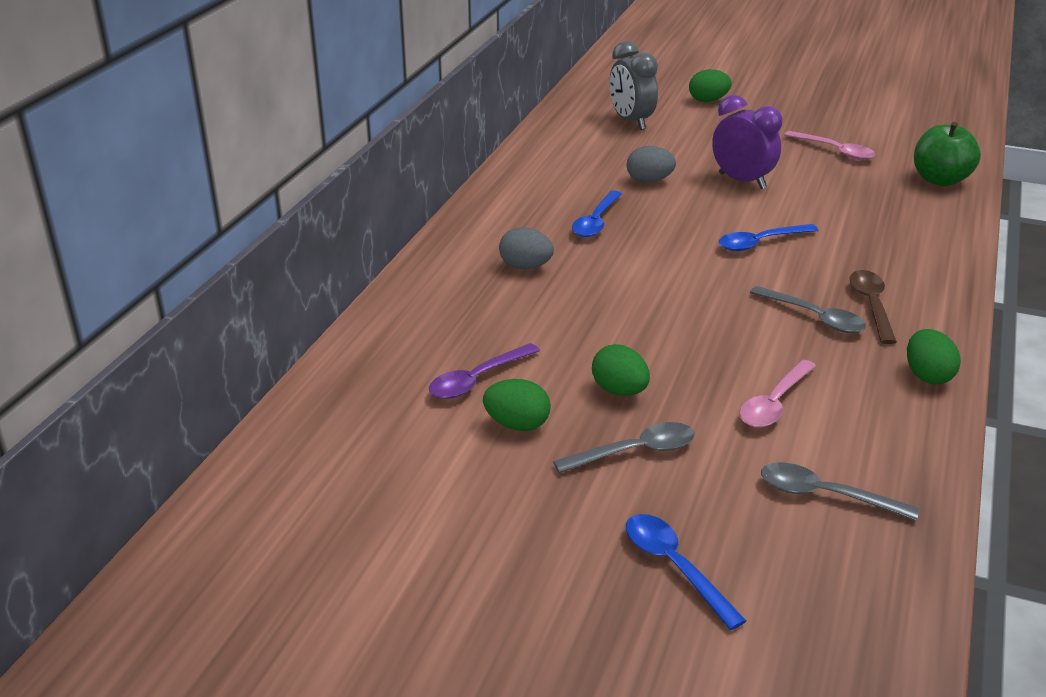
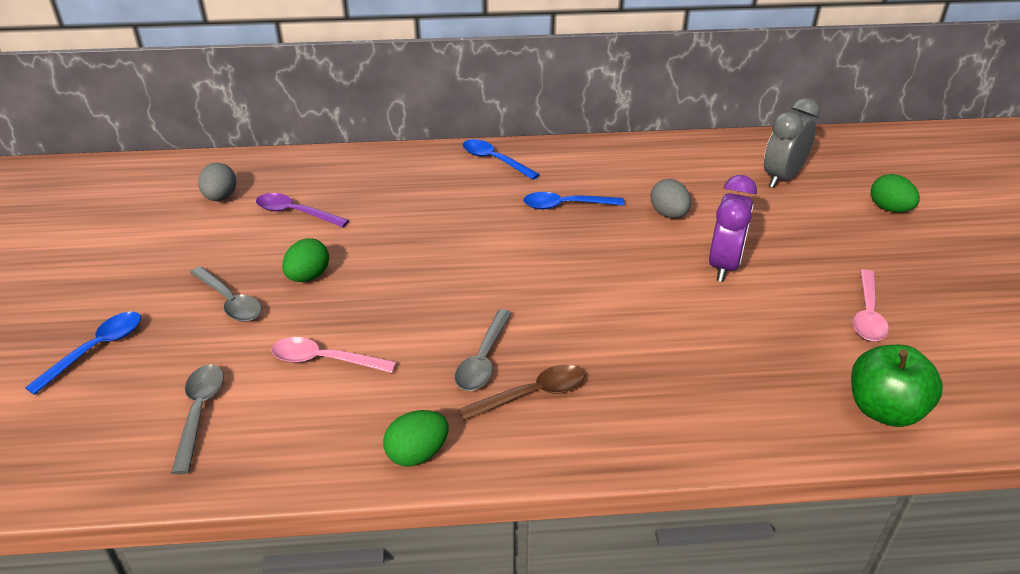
camera: 65 degrees right, 5 degrees up
(517, 425) = (246, 243): green egg -> none
(525, 267) = (465, 192): grey egg -> grey egg (221, 197)
(760, 243) = (603, 301): blue spoon -> blue spoon (494, 160)

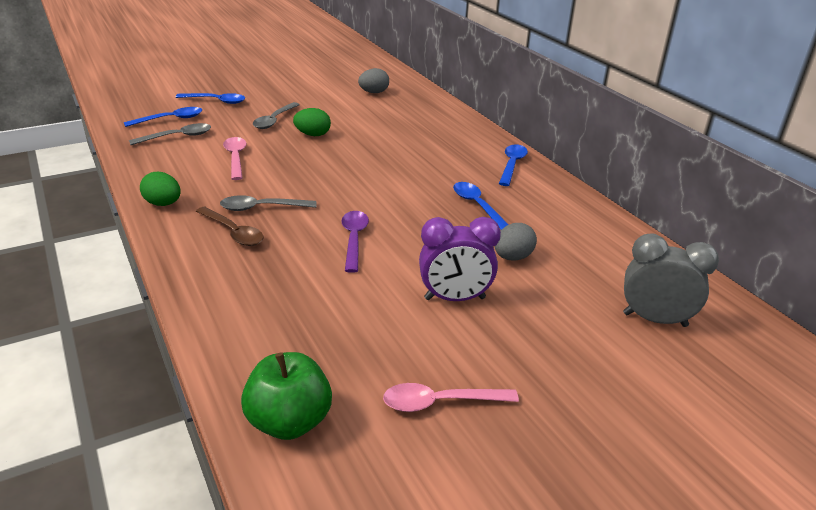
camera: 65 degrees right, 5 degrees down
(120, 414) = (170, 119): none -> blue spoon
(295, 213) = (376, 115): purple spoon -> purple spoon (354, 239)
(889, 209) = (676, 412): green egg -> none

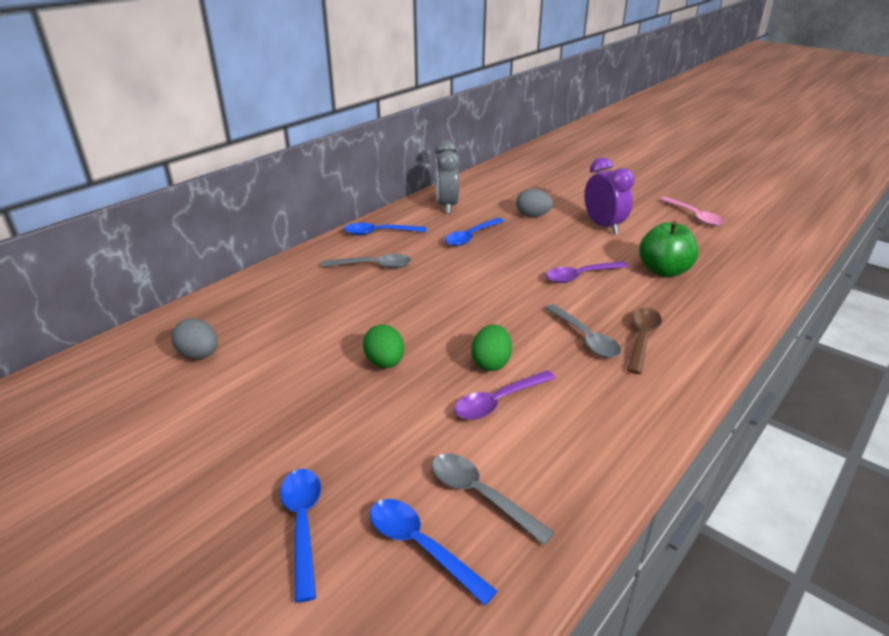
camera: 110 degrees left, 0 degrees up
(163, 204) = (651, 409): green egg -> green egg (491, 363)
(235, 158) = (498, 401): pink spoon -> purple spoon
(274, 120) = (355, 414): grey spoon -> grey spoon (373, 266)
(289, 422) = (771, 250): green apple -> green apple (663, 271)
(654, 320) = (551, 175): grey clock -> grey clock (446, 206)

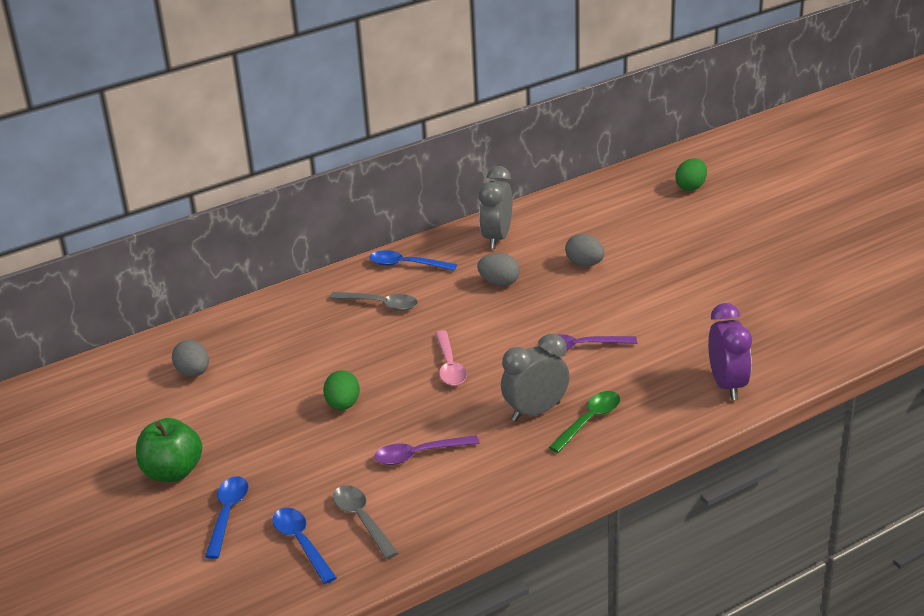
camera: 20 degrees right, 0 degrees up
(471, 237) = (499, 283): blue spoon -> grey egg
(491, 363) = (434, 421): green egg -> green egg (691, 187)
(585, 338) = (535, 412): grey spoon -> grey clock
(603, 226) = (654, 289): purple clock -> purple clock (727, 385)
(642, 338) = (589, 421): brown spoon -> green spoon
(663, 271) = (674, 353): green apple -> green apple (172, 472)
(694, 216) = (772, 290): pink spoon -> pink spoon (449, 366)

